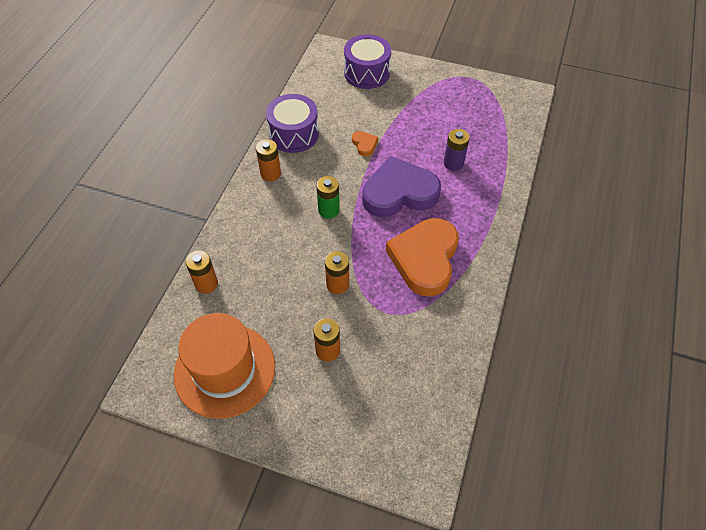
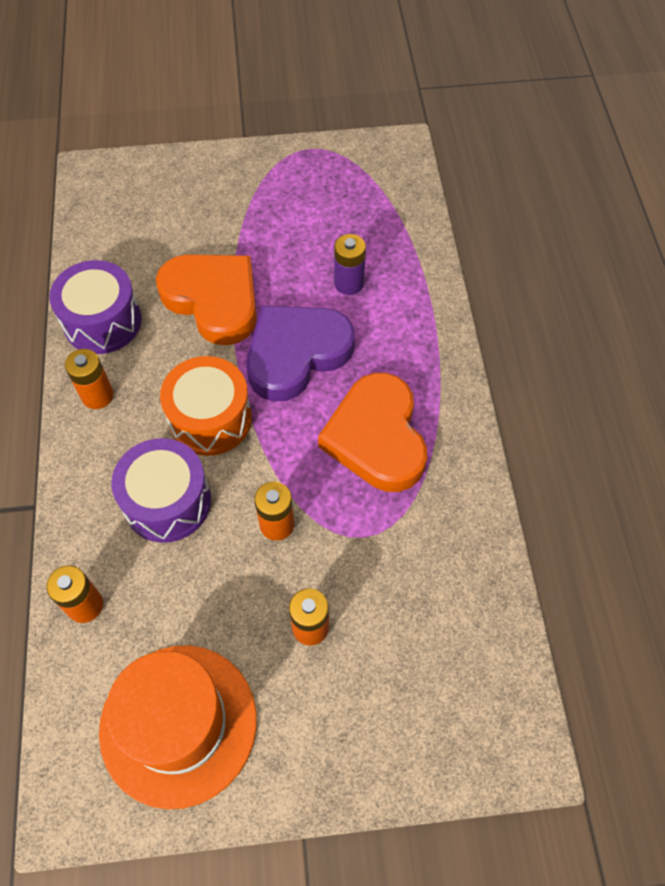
camera: 25 degrees left, 5 degrees up
(328, 210) = (210, 419): green battery -> orange drum
(364, 144) = (213, 300): orange heart -> orange heart, size x2.44
(367, 73) = (164, 190): purple drum -> purple drum (167, 501)

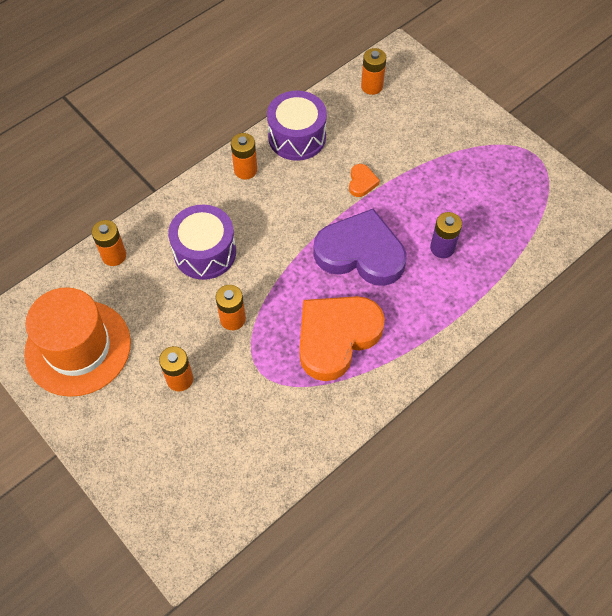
camera: 55 degrees right, 0 degrees up
(106, 219) = (372, 86): none -> orange battery
(210, 419) = (276, 237): orange drum -> none
(213, 300) = (362, 182): orange heart -> orange heart, size x0.41

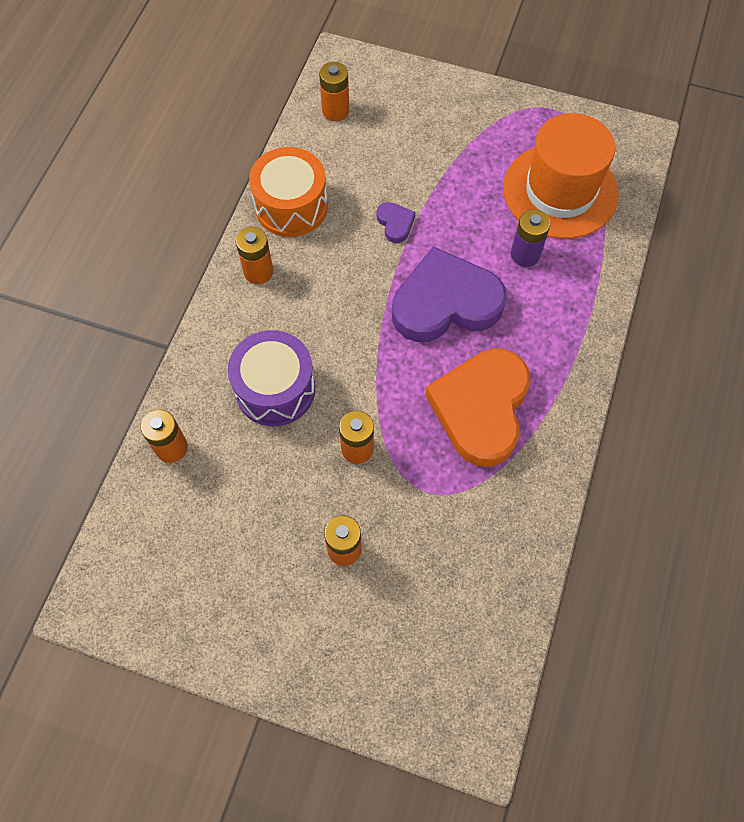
camera: 30 degrees left, 5 degrees up
(78, 348) = (202, 578): orange hat -> orange hat (560, 191)
(297, 137) = (291, 206): purple drum -> orange drum
(362, 182) = (395, 223): orange heart -> purple heart

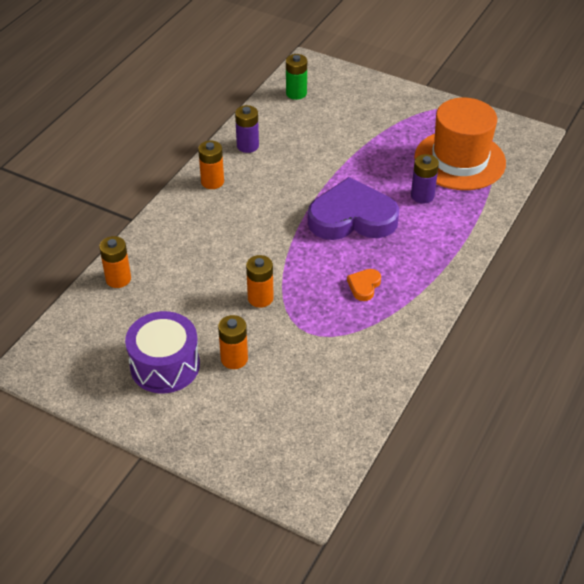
camera: 10 degrees right, 20 degrees down
(275, 389) = (206, 254): purple drum -> purple drum (165, 365)
(291, 206) = (247, 146): orange drum -> purple battery
(335, 111) = (296, 93): orange battery -> green battery
(395, 223) = (325, 165): purple heart -> none
(481, 409) = (364, 286): orange heart -> orange heart, size x0.41

